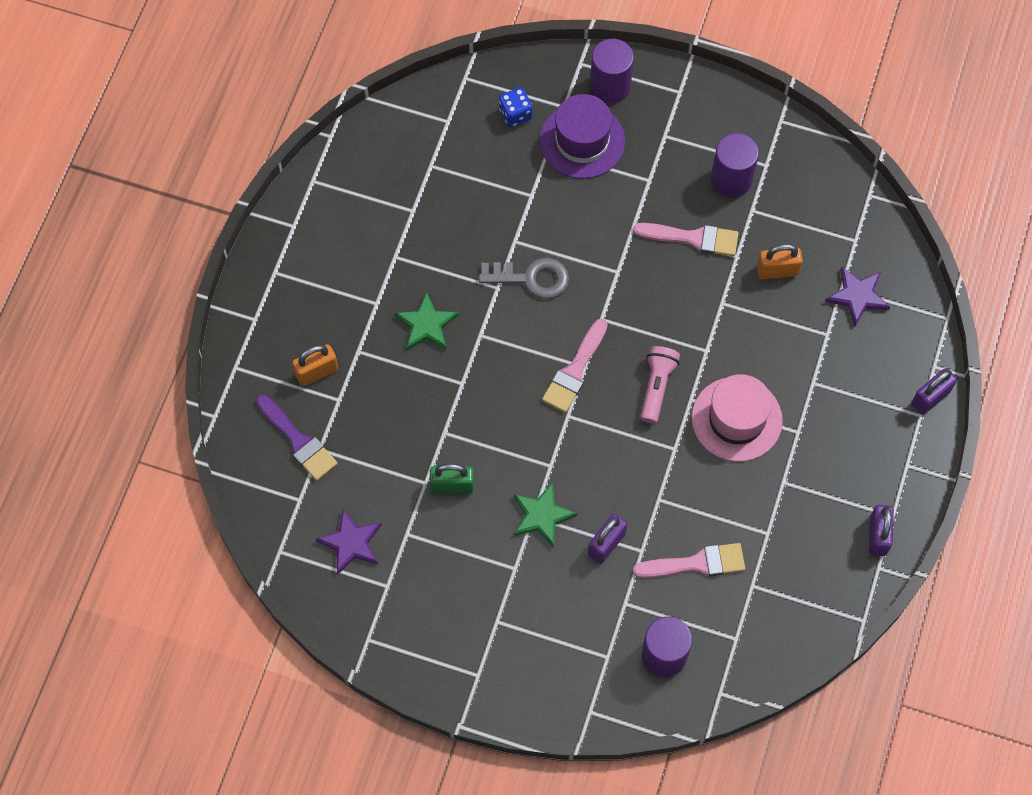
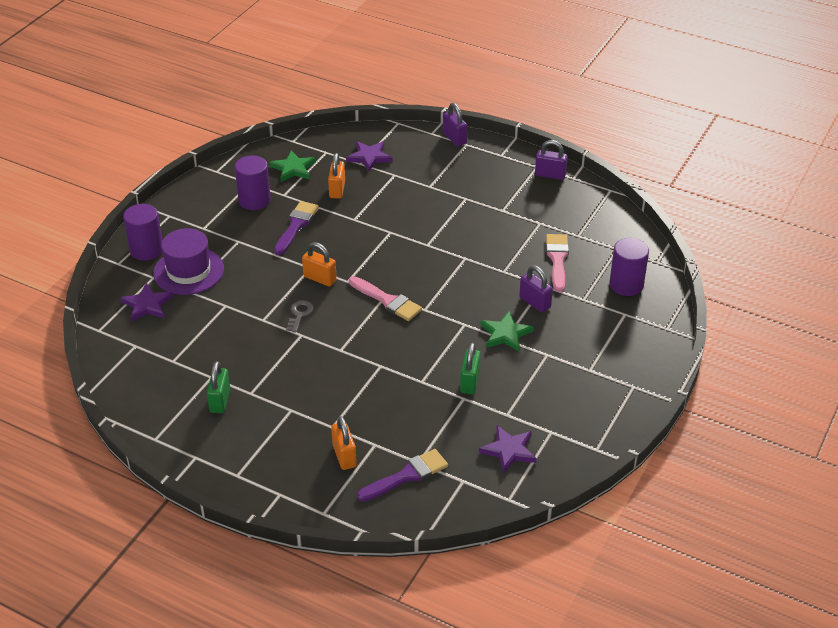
camera: 80 degrees left, 25 degrees down
(377, 228) = (220, 401): none -> green padlock
(426, 325) = (321, 380): green star -> green star (293, 168)
(515, 114) = (147, 305): blue dice -> purple star
(531, 278) = (299, 314): grey key -> grey key, size x0.61
(599, 286) = (320, 278): none -> orange padlock
(657, 386) = (412, 260): pink flashlight -> none
(692, 238) = (296, 226): pink brush -> purple brush
(736, 419) = (449, 225): pink hat -> none

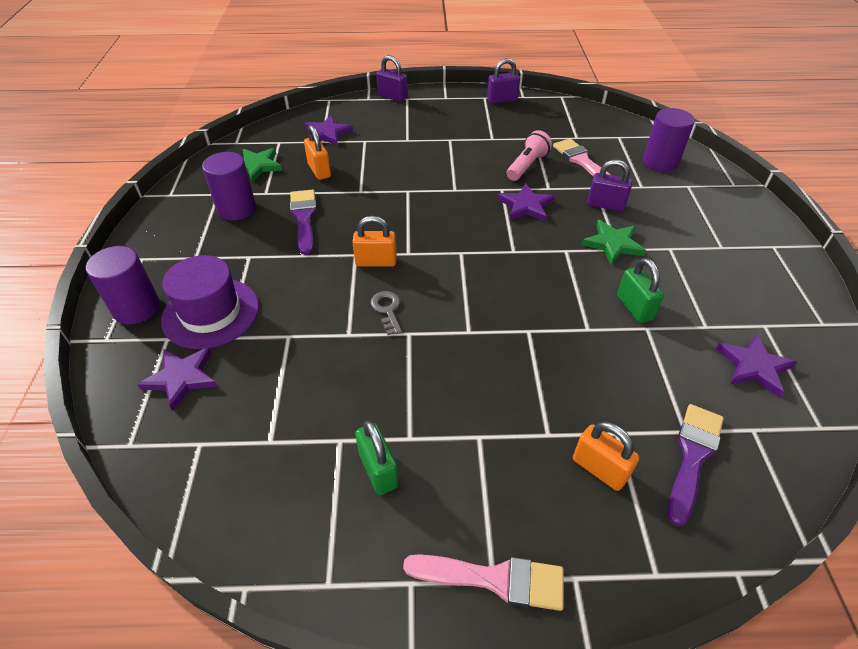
camera: 30 degrees left, 5 degrees up
(387, 300) = (468, 257): pink brush -> pink brush (494, 579)
(470, 279) = (526, 206): none -> purple star
(506, 246) = (527, 166): none -> pink flashlight

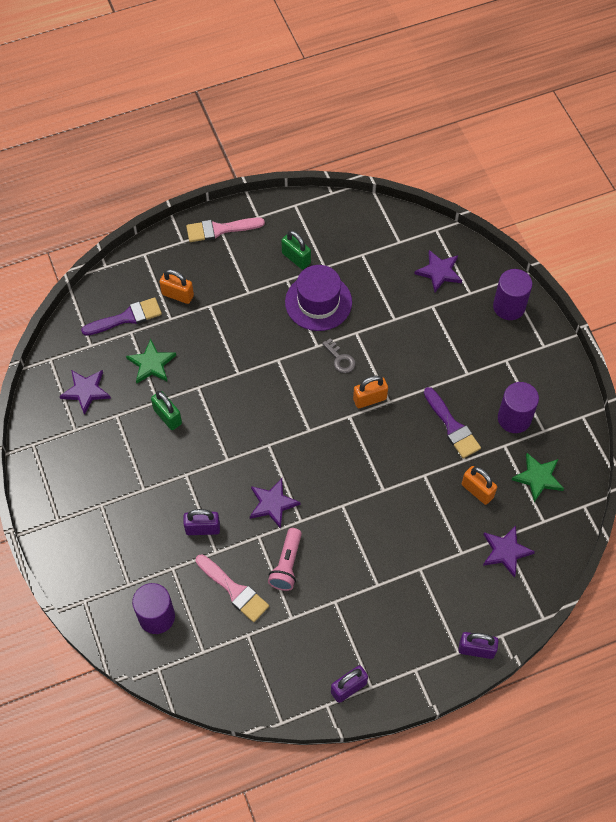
camera: 160 degrees right, 15 degrees up
(211, 313) = (457, 319): purple hat -> purple hat (318, 302)
(613, 244) = (190, 479): green star -> green star (151, 364)
(692, 456) = (126, 317): purple brush -> purple brush turned 120 degrees counterclockwise

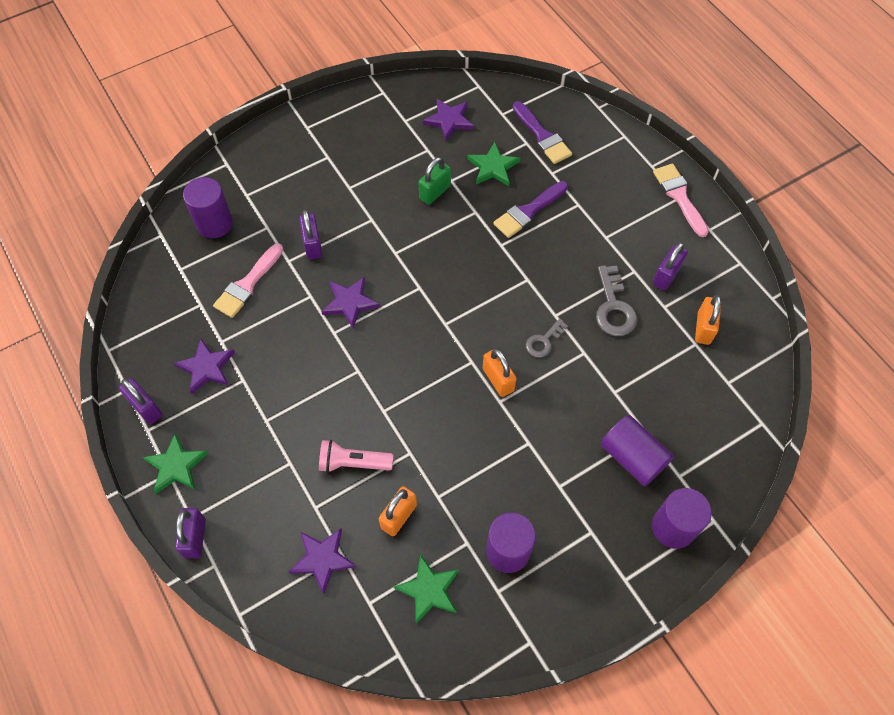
camera: 80 degrees right, 0 degrees up
(178, 295) = (582, 174): orange padlock -> orange padlock (703, 328)
(286, 565) = (281, 327): pink flashlight -> pink flashlight (353, 463)
(296, 258) = (666, 276): green padlock -> purple padlock
(318, 302) = (614, 307): purple hat -> grey key
(409, 663) = (176, 466): none -> green star
(439, 272) = (698, 434): purple star -> purple star (206, 367)
(451, 319) = (632, 457): none -> purple cylinder
(452, 426) = (481, 476): purple brush -> purple brush (528, 211)

